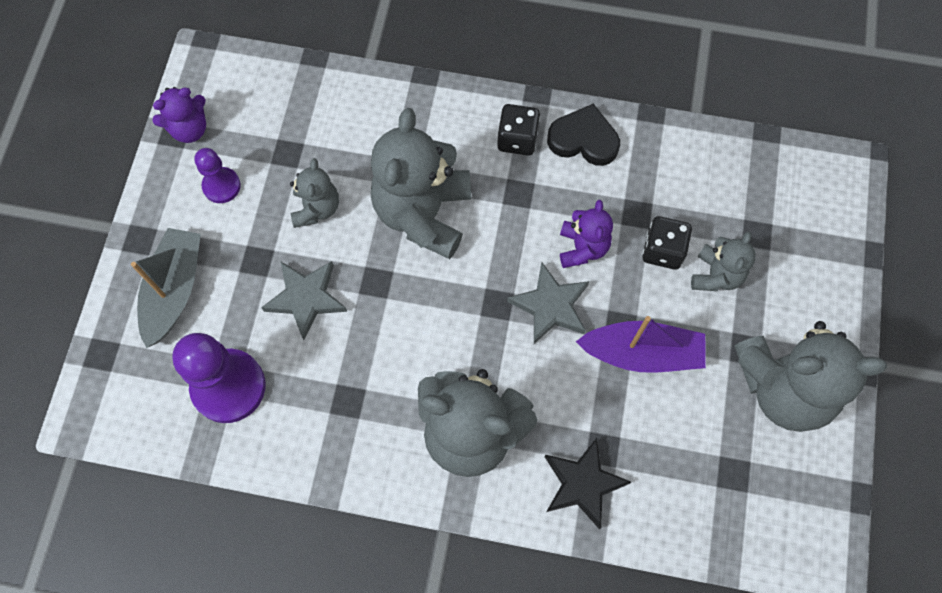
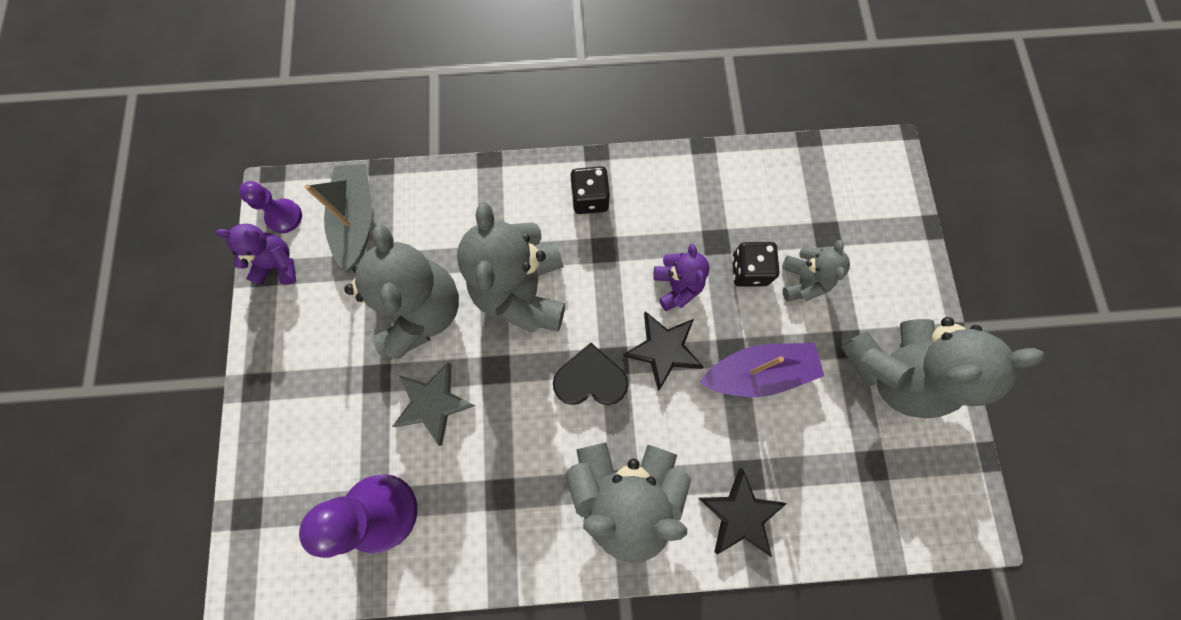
camera: 15 degrees left, 5 degrees up
(174, 290) = (303, 429): grey boat -> grey boat (357, 220)
(189, 129) = (278, 265): purple teddy bear -> purple teddy bear turned 135 degrees counterclockwise
(221, 186) = (323, 313): purple pawn -> purple pawn (284, 217)
(316, 208) = (420, 312): grey teddy bear -> grey teddy bear, size x1.92
(550, 306) = (663, 350): grey star -> black star
(583, 140) = (650, 184): black heart -> black heart (590, 379)

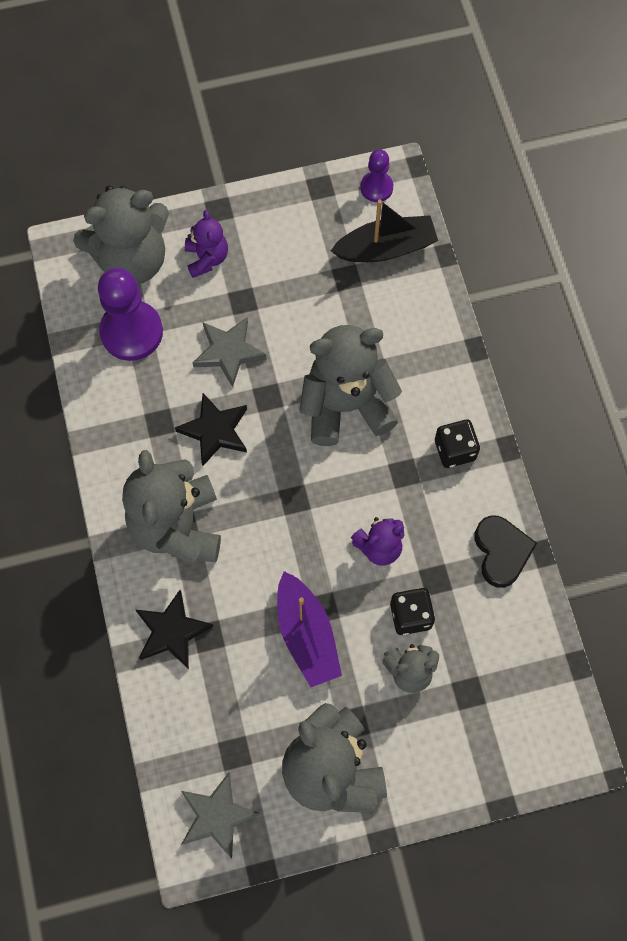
camera: 80 degrees right, 5 degrees down
(278, 265) = (330, 195): purple teddy bear -> purple teddy bear (207, 258)
(357, 220) = (386, 248): grey boat -> black boat
(420, 312) = (309, 322): grey teddy bear -> grey teddy bear (132, 260)
(590, 379) = (273, 481): black heart -> black heart (501, 552)
(663, 350) = (313, 542): black star -> black star (215, 431)
(934, 493) = (217, 816): none -> grey star

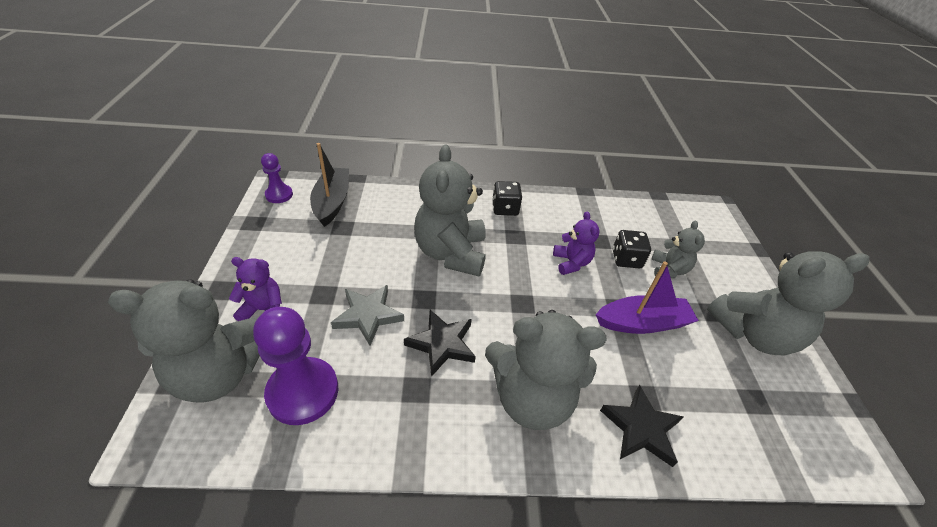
camera: 80 degrees left, 25 degrees down
(132, 260) = (220, 372): grey teddy bear -> grey teddy bear turned 90 degrees clockwise
(217, 816) = (818, 429): grey star -> none
(501, 552) = (582, 207): black heart -> none

